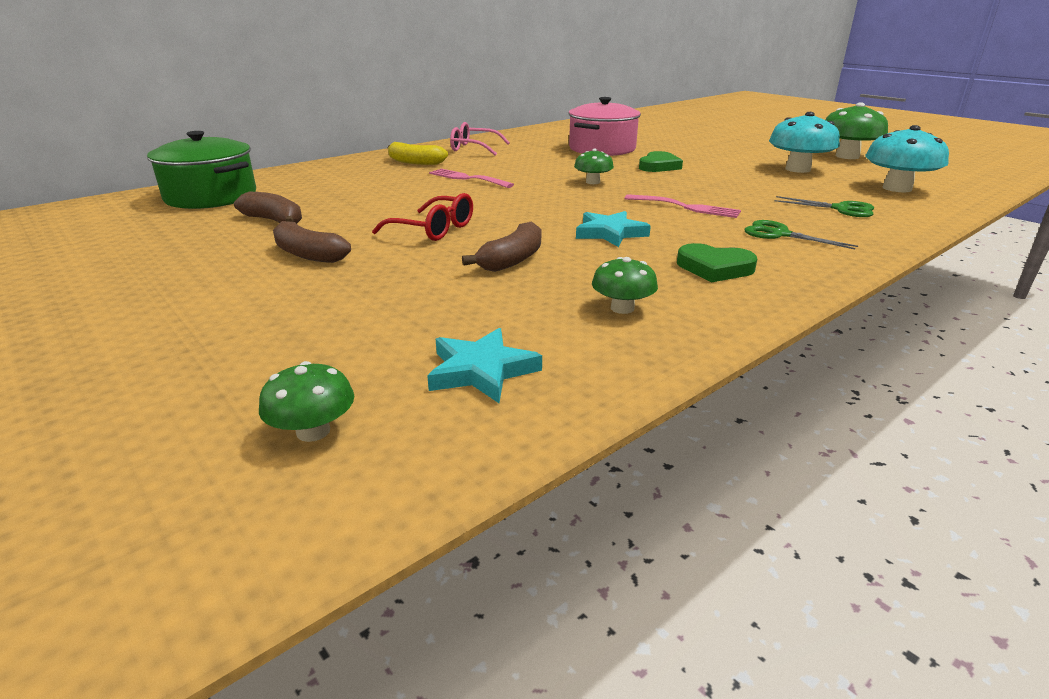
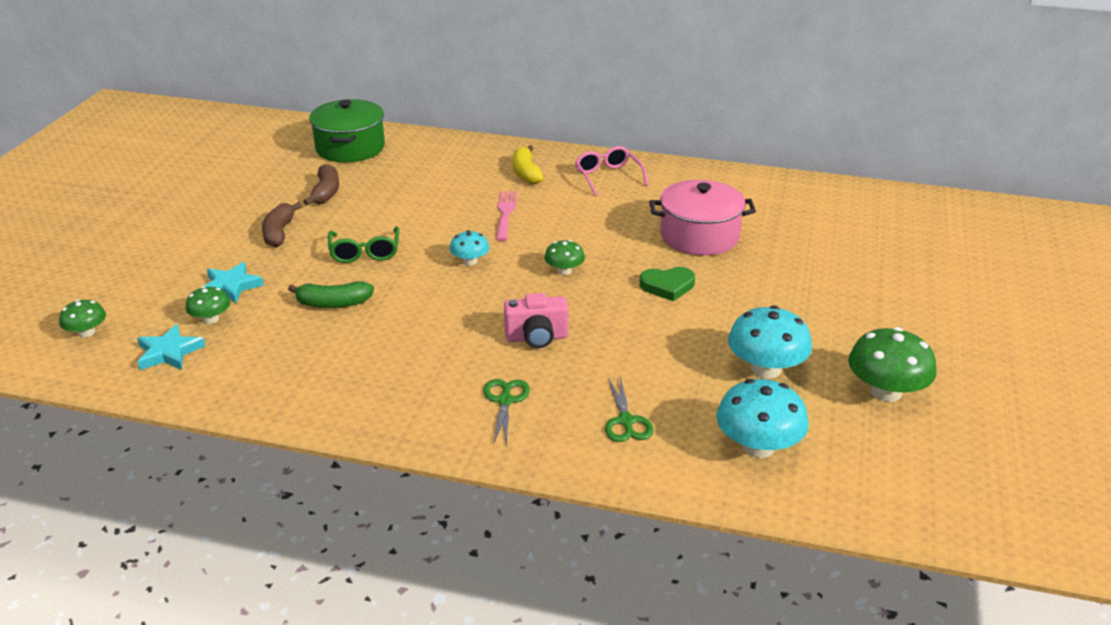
camera: 55 degrees right, 5 degrees up
(434, 230) = (365, 252): red glasses -> green glasses
(512, 260) = (333, 303): brown banana -> green banana
(526, 201) = (470, 261): none -> turquoise mushroom
(610, 233) = (428, 322): turquoise star -> turquoise star (231, 286)
(622, 308) = (284, 370): green mushroom -> green mushroom (211, 319)
(686, 207) = (536, 337): pink fork -> pink camera
(714, 268) = (390, 387): green heart -> none

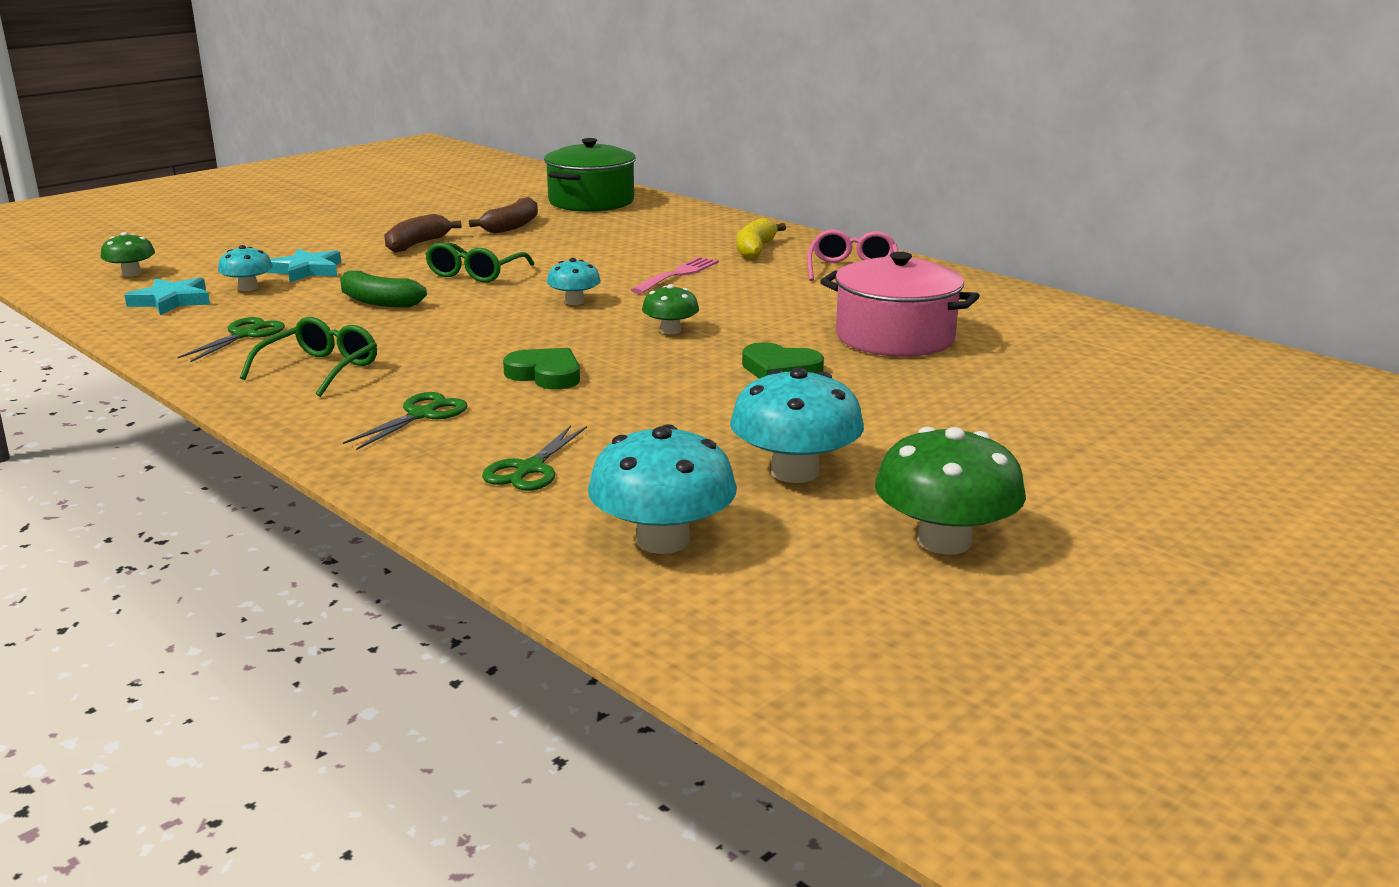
camera: 30 degrees right, 10 degrees down
(211, 319) = (248, 288): green mushroom -> turquoise mushroom
(280, 369) = (244, 335): none -> green scissors
(383, 383) = (320, 369): none -> green glasses
(536, 337) = (545, 374): pink camera -> green heart

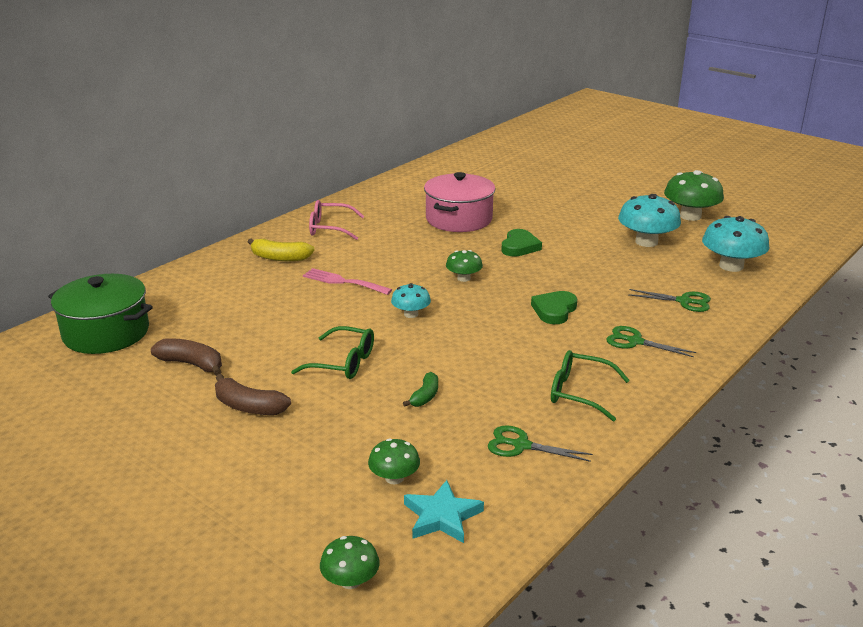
camera: 95 degrees left, 5 degrees up
(248, 288) = (394, 478): turquoise mushroom -> green mushroom
(306, 270) = (336, 455): turquoise star -> none
(379, 302) = (425, 396): green banana -> green banana, size x0.65

